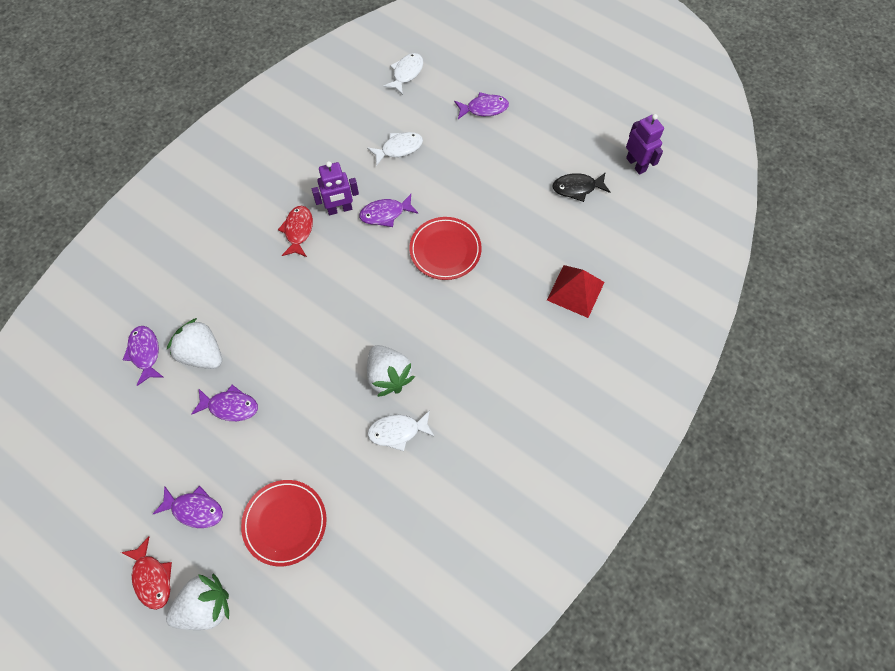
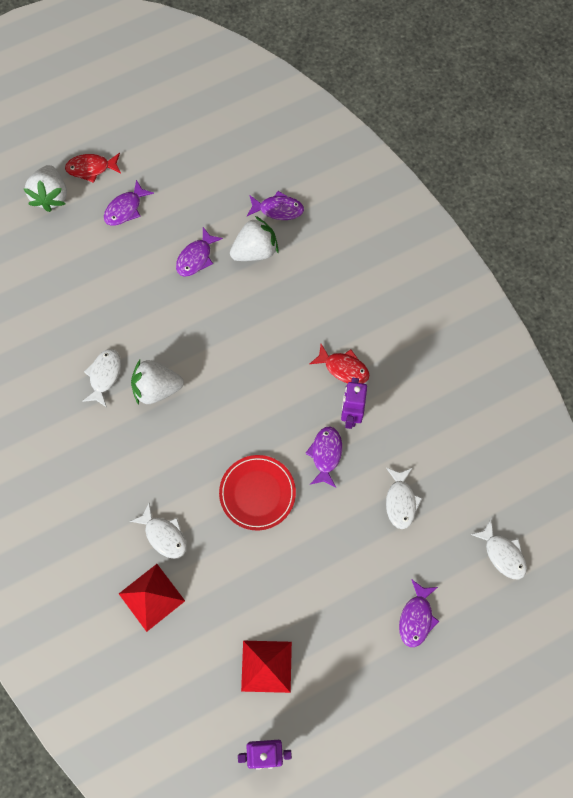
camera: 115 degrees right, 5 degrees up
(285, 523) = (79, 266): red plate -> none
(520, 305) = (163, 535): none -> white fish
(577, 188) = (266, 666): black fish -> red pyramid

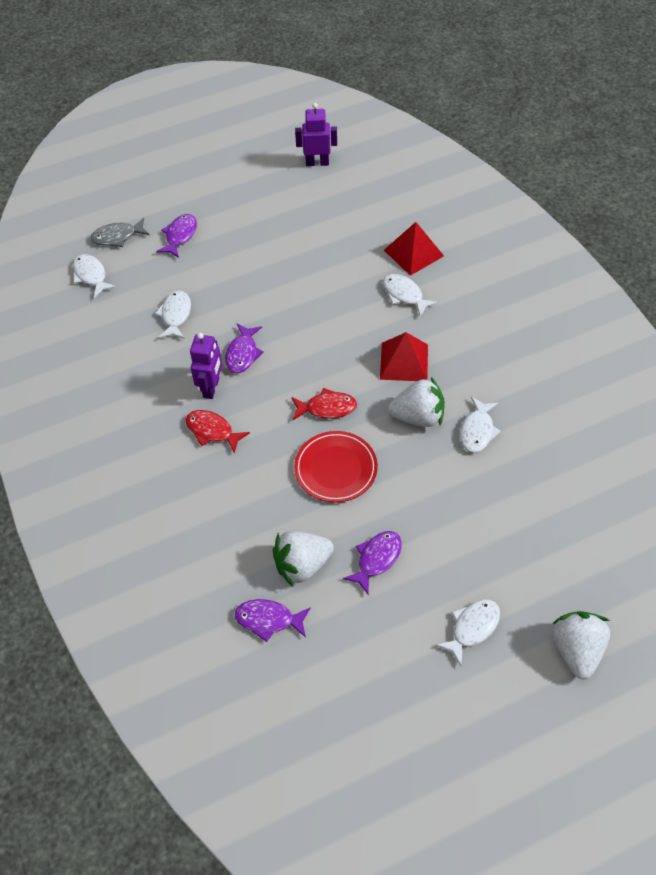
camera: 175 degrees left, 15 degrees down
(91, 168) = (526, 691): red fish -> red fish (327, 408)
(125, 209) = (472, 628): purple fish -> white fish
(257, 493) = (314, 324): red plate -> red plate (336, 469)
(266, 666) = (313, 209): red pyramid -> red pyramid (404, 361)
(488, 614) = (117, 237): none -> grey fish

